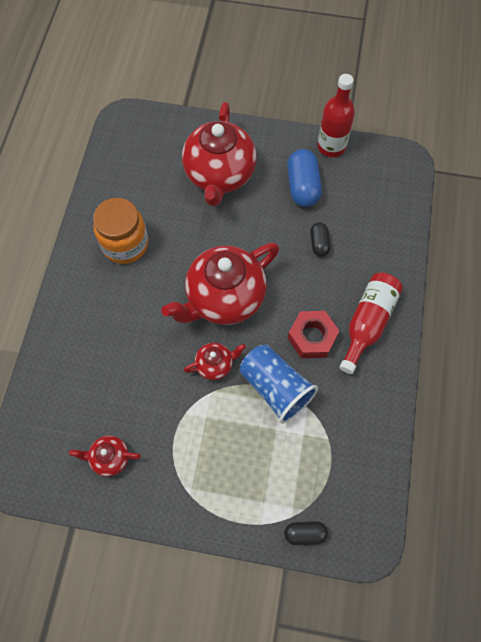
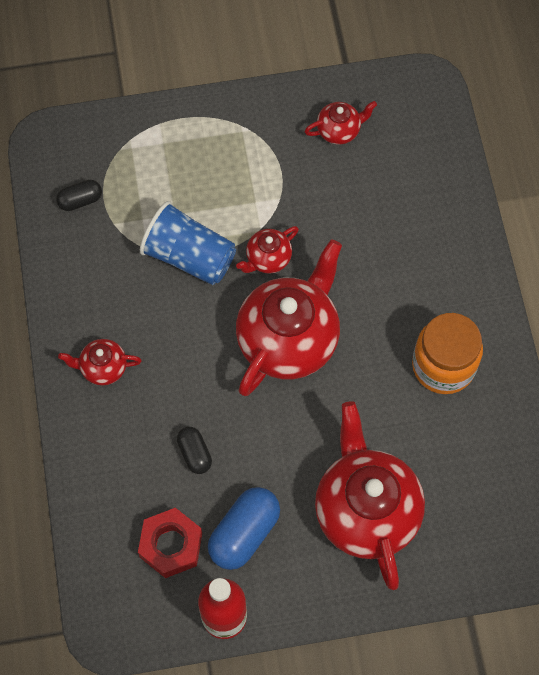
camera: 160 degrees right, 0 degrees up
(302, 186) = (244, 533): blue capsule -> blue capsule turned 60 degrees clockwise
(305, 533) = (112, 129): black capsule -> black capsule (80, 200)
(312, 337) = (165, 327): red nut -> red nut (171, 545)
(367, 323) = (103, 368): red bottle -> red teapot

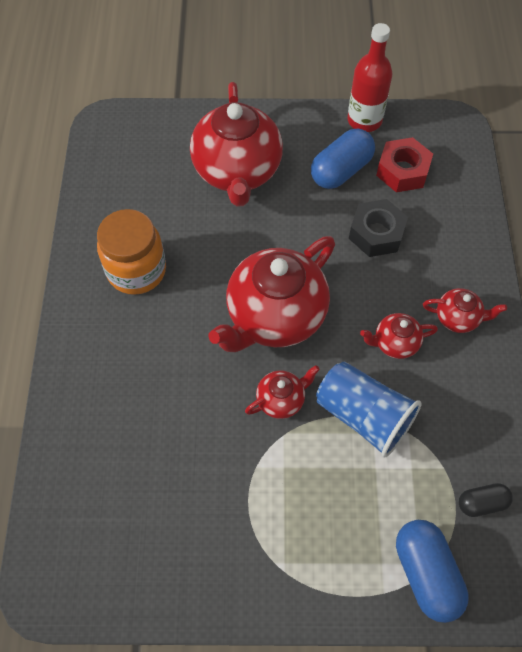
camera: 170 degrees left, 5 degrees down
(126, 141) = (426, 573): none -> blue capsule
(194, 453) = (376, 233): black capsule -> black nut
(339, 130) = (169, 542): red teapot -> red teapot (395, 343)

